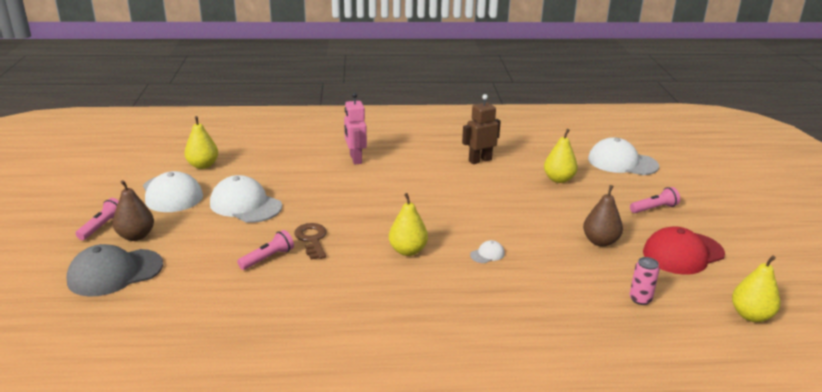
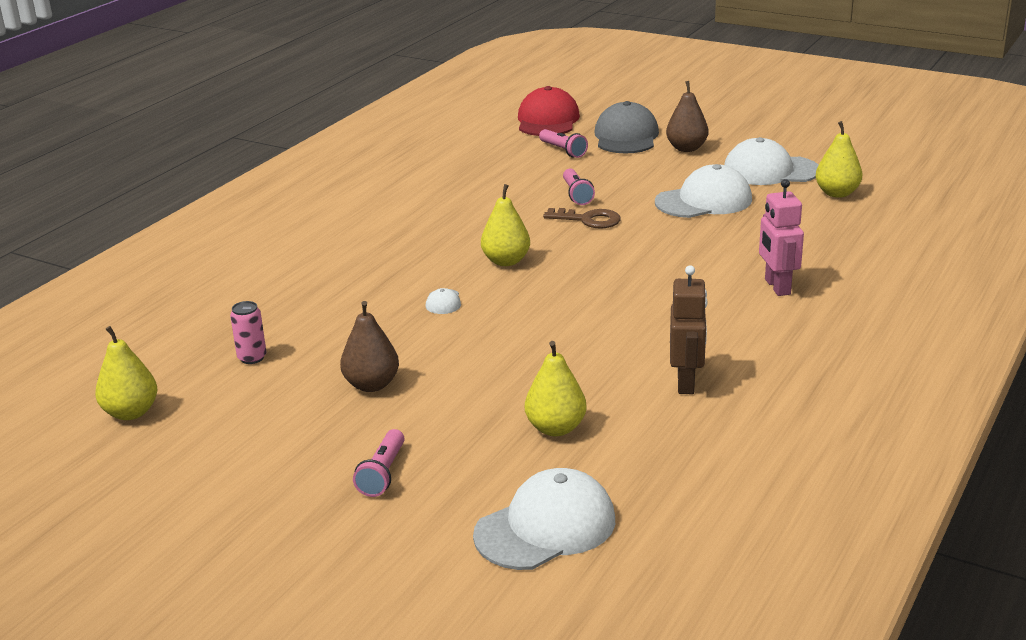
camera: 125 degrees right, 0 degrees up
(102, 226) = (722, 137): pink flashlight -> pink flashlight (563, 151)
(355, 159) = (777, 287): pink robot -> pink robot turned 120 degrees counterclockwise
(683, 253) = (271, 434): red cap -> red cap (547, 120)

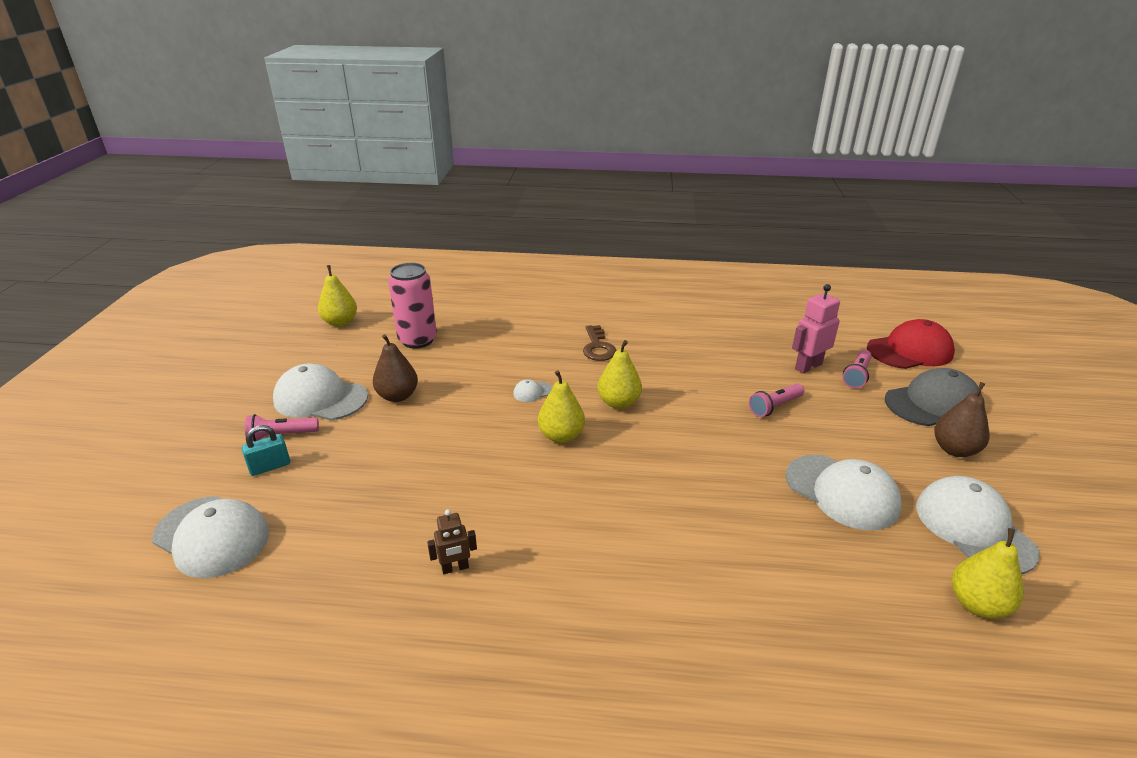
camera: 65 degrees right, 5 degrees up
(252, 358) = (417, 340): pink can -> pink can, size x1.91
(323, 440) = (320, 398): none -> white cap
(443, 484) = (270, 466): none -> turquoise padlock
(555, 428) = (357, 503): yellow pear -> yellow pear (561, 436)
(588, 220) = (731, 426): brown key -> brown key (598, 347)
(686, 383) = (455, 568): brown robot -> brown robot, size x0.62
(777, 287) = (687, 596): pink robot -> pink robot (808, 366)

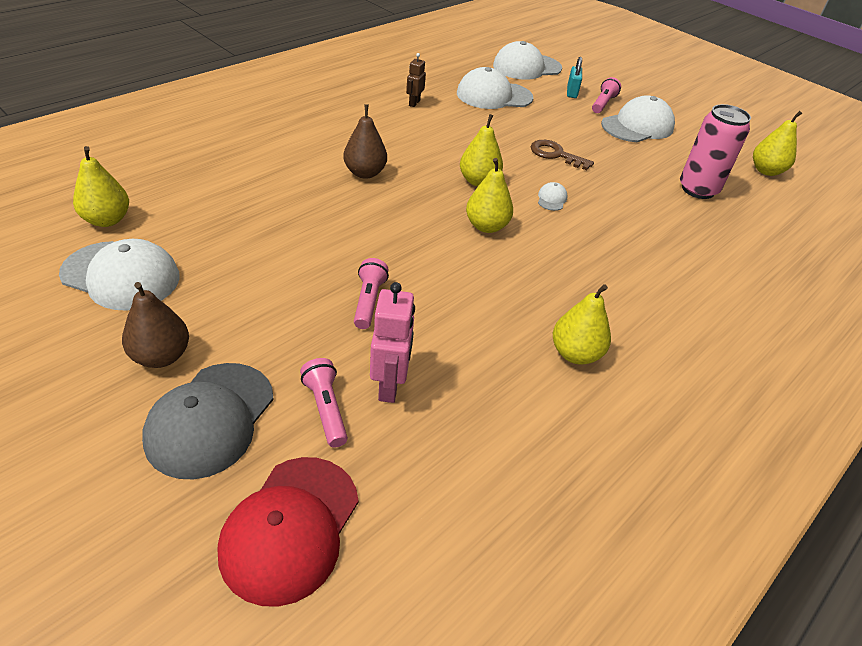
camera: 125 degrees right, 10 degrees up
(397, 396) = (610, 149): brown pear -> brown pear (365, 173)
(598, 347) = (590, 269): brown key -> brown key (555, 154)
(682, 327) = (575, 354): none -> yellow pear
(842, 492) = (245, 249): white cap -> white cap (494, 96)

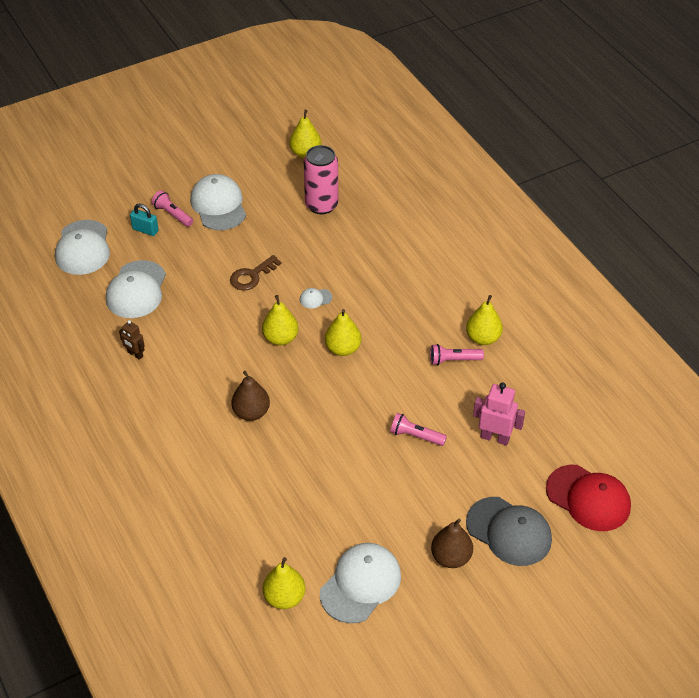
camera: 70 degrees left, 5 degrees up
(326, 409) = (509, 472): pink flashlight -> pink flashlight (453, 360)
(552, 199) = (315, 298): white cap -> white cap turned 45 degrees counterclockwise

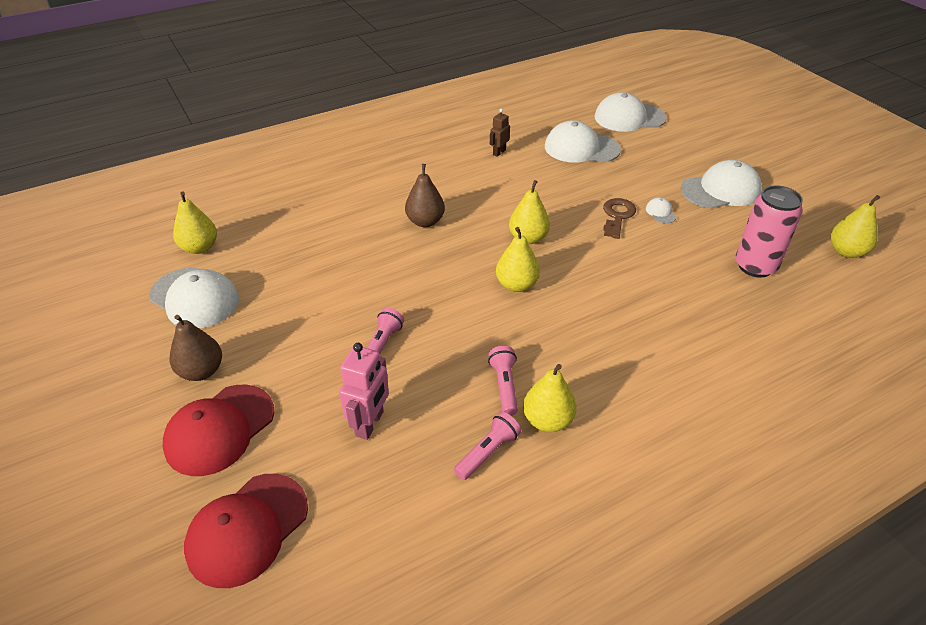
camera: 90 degrees right, 5 degrees down
(145, 230) = (665, 148): turquoise padlock -> none
(172, 214) = (694, 162): pink flashlight -> pink flashlight (488, 452)
(251, 276) = (617, 216): brown key -> brown key turned 60 degrees clockwise
(315, 298) = (593, 263): white cap -> white cap (660, 212)
(509, 531) = (219, 429): grey cap -> red cap

